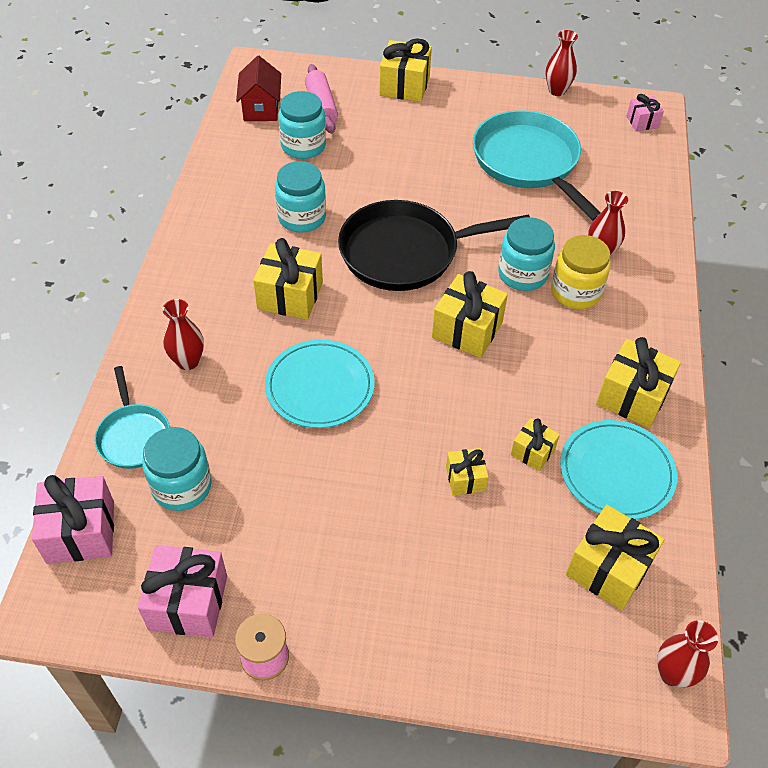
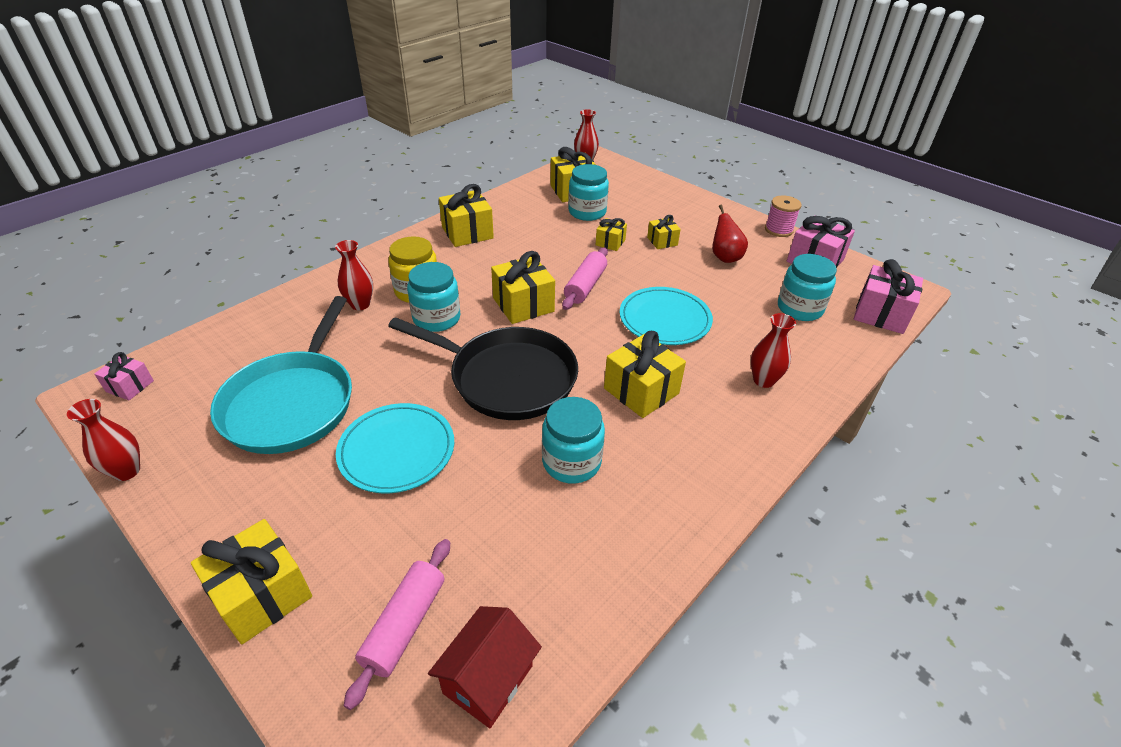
camera: 145 degrees left, 10 degrees down
(133, 436) = (828, 349): turquoise pan -> none
(303, 146) = (489, 563): turquoise jar -> turquoise jar (587, 212)
(310, 535) = (725, 257): none -> red pear
(432, 388) = (585, 286): none -> pink rolling pin
(533, 452) = (557, 236): yellow gift -> yellow gift (662, 241)
(616, 472) = (523, 213): turquoise plate -> turquoise plate (397, 450)

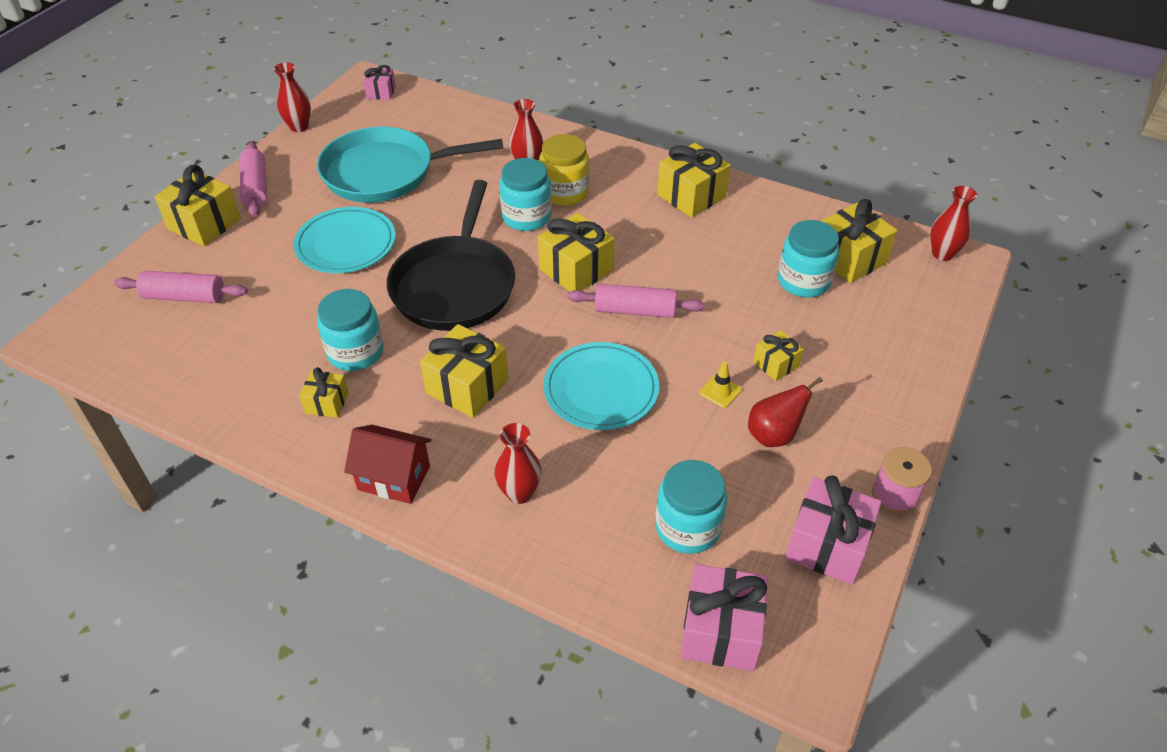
camera: 75 degrees right, 5 degrees up
(224, 529) = (255, 188): none -> pink rolling pin
(488, 679) = (144, 349): red house -> red house (394, 478)
(610, 242) = (742, 315): yellow gift -> yellow gift (327, 403)
(681, 268) = (720, 391): none -> yellow traffic cone

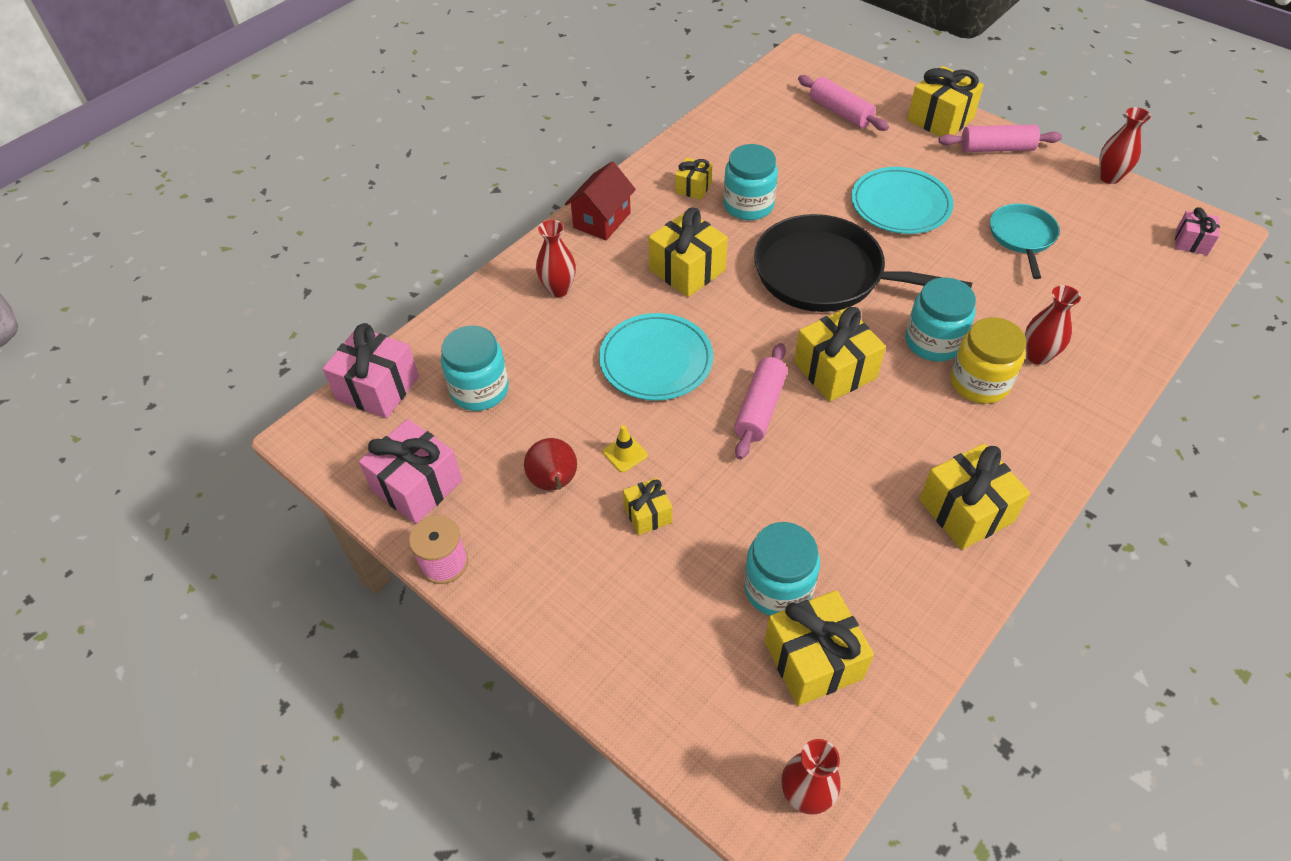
camera: 105 degrees right, 5 degrees up
(184, 296) = (840, 112): pink rolling pin -> pink rolling pin turned 60 degrees counterclockwise
(385, 172) = (1022, 237): turquoise pan -> turquoise pan, size x0.54

